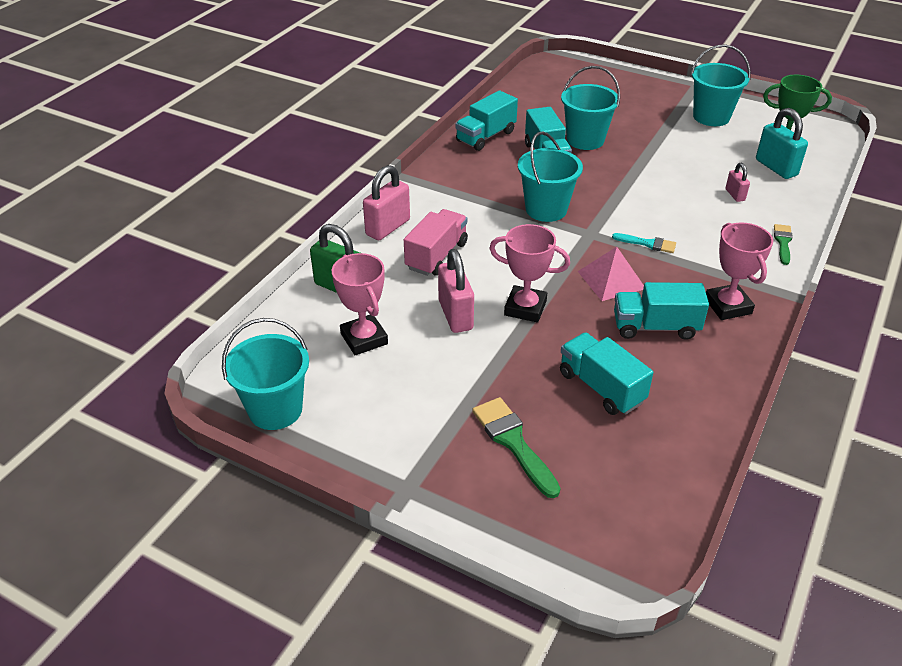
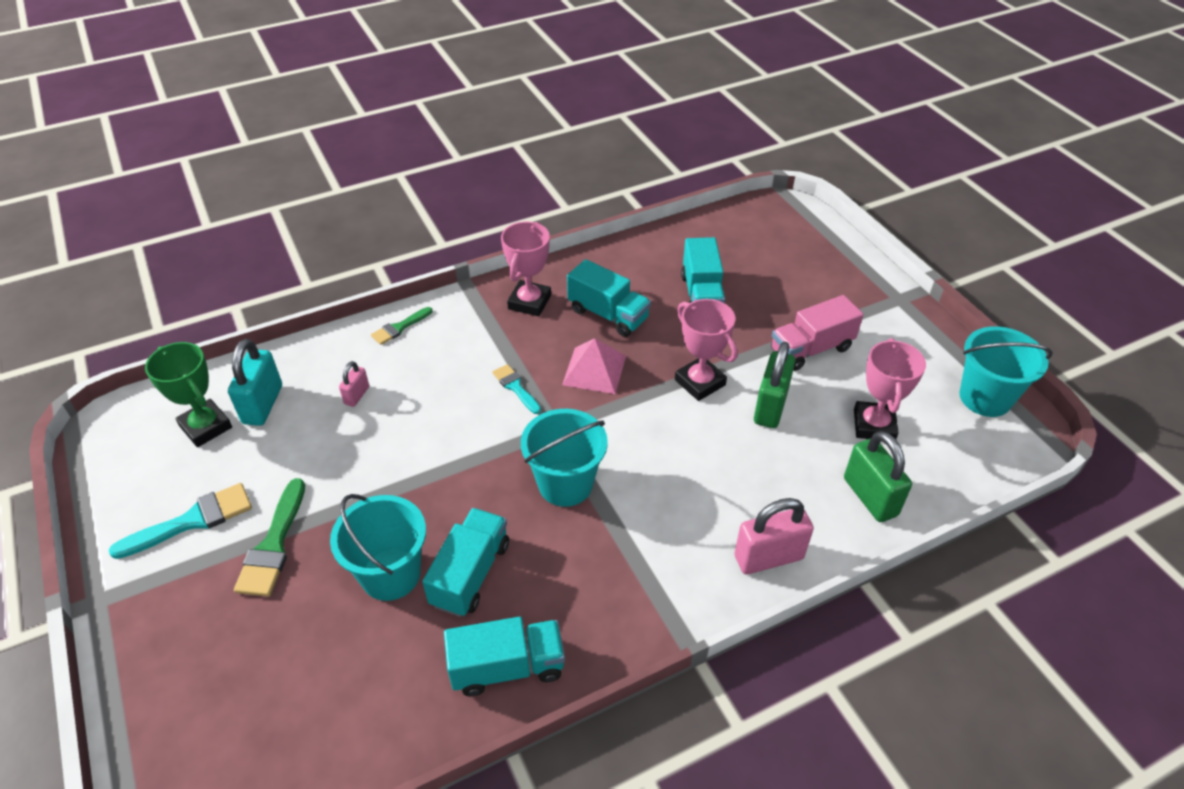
camera: 145 degrees left, 5 degrees up
(436, 256) = (739, 484): pink truck -> pink truck (811, 349)
(455, 315) = (770, 407): pink padlock -> green padlock
(513, 442) = (801, 291): green brush -> green brush (273, 545)
(711, 117) = (192, 521): turquoise bucket -> turquoise brush

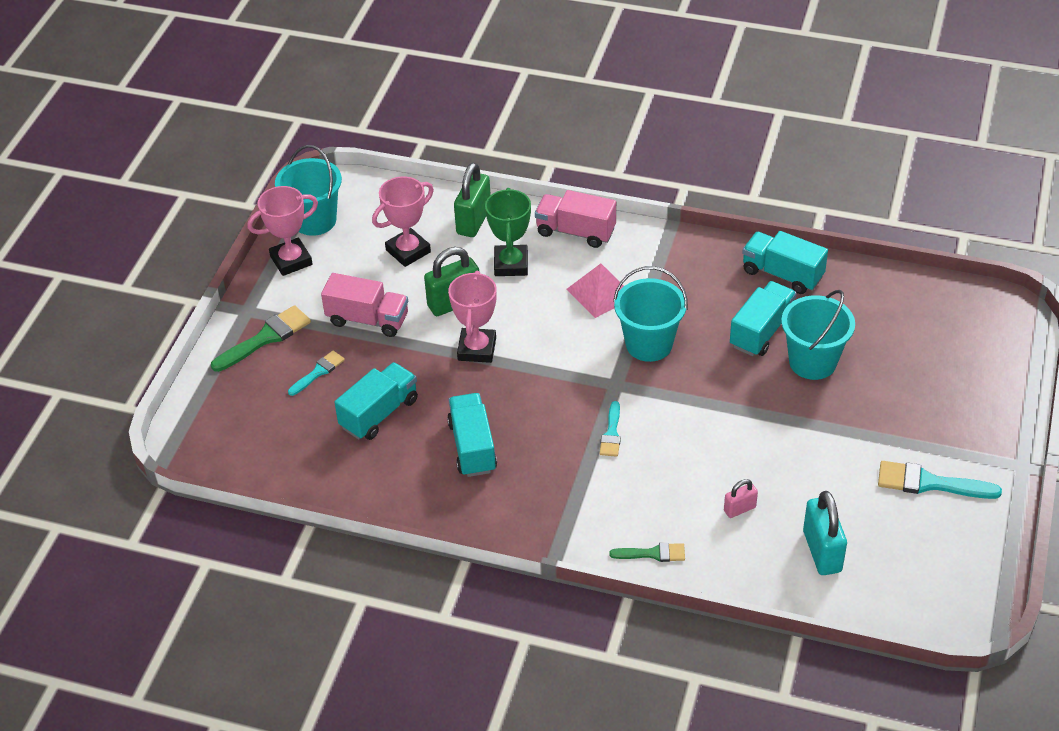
camera: 135 degrees left, 0 degrees up
(206, 427) = (881, 560): green trophy -> green trophy (511, 264)
(263, 404) = (822, 551): turquoise padlock -> turquoise padlock turned 60 degrees counterclockwise
(273, 545) = (879, 429): green brush -> green brush (265, 338)
(470, 574) = (761, 331): turquoise truck -> turquoise truck turned 150 degrees clockwise
(529, 302) = (520, 503): pink trophy -> pink trophy (291, 260)
(594, 370) = (538, 408): pink pyramid -> pink pyramid (600, 293)
(768, 557) = (575, 232): pink padlock -> pink truck
(783, 293) = (318, 372): none -> turquoise brush

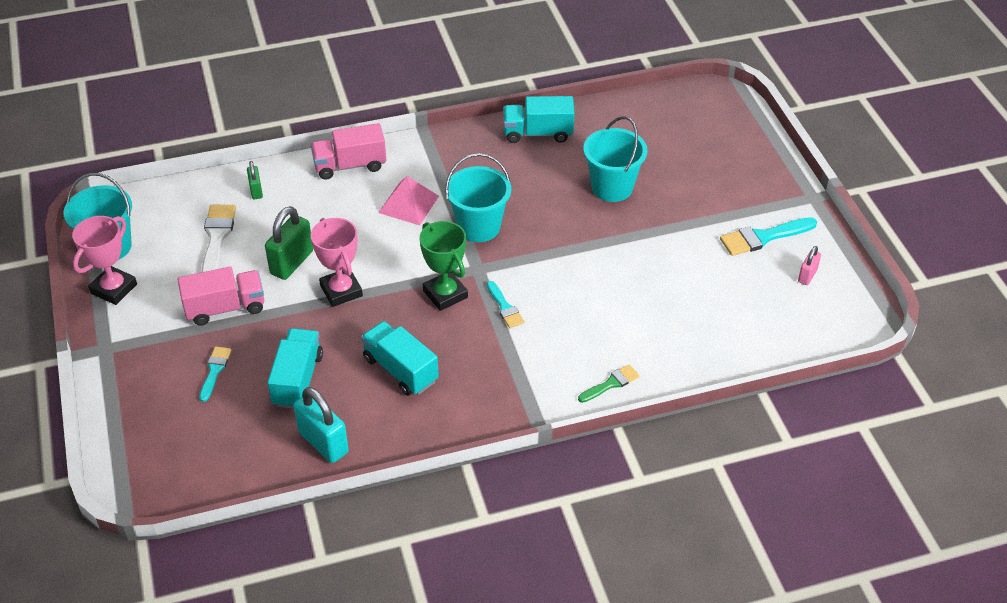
camera: 35 degrees left, 0 degrees up
(265, 338) = (142, 364): green brush -> none
(408, 251) = (217, 238): pink trophy -> white brush
(474, 221) = (256, 191): green padlock -> green padlock, size x0.54
(511, 264) = (316, 212): green trophy -> green trophy (445, 294)
(739, 509) = (647, 319): pink padlock -> pink padlock (807, 276)
(761, 331) = (557, 181): turquoise truck -> none
(822, 551) = (731, 321): turquoise padlock -> turquoise padlock (323, 442)

